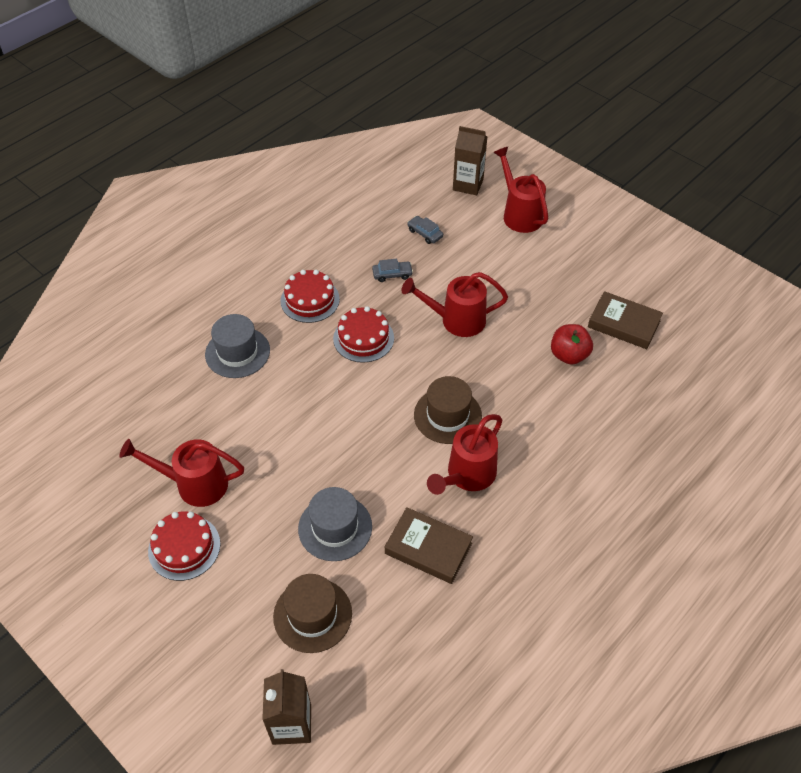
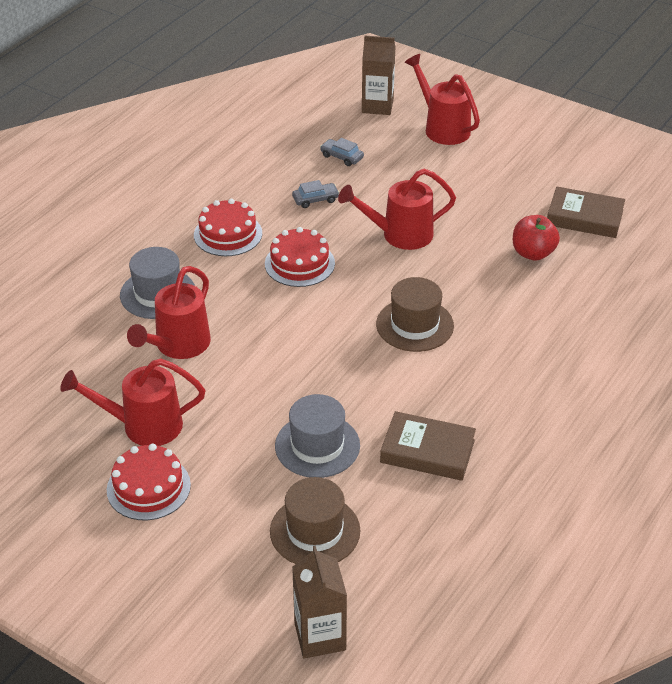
camera: 10 degrees left, 10 degrees down
(467, 476) = (451, 378): red watering can -> red watering can (178, 346)

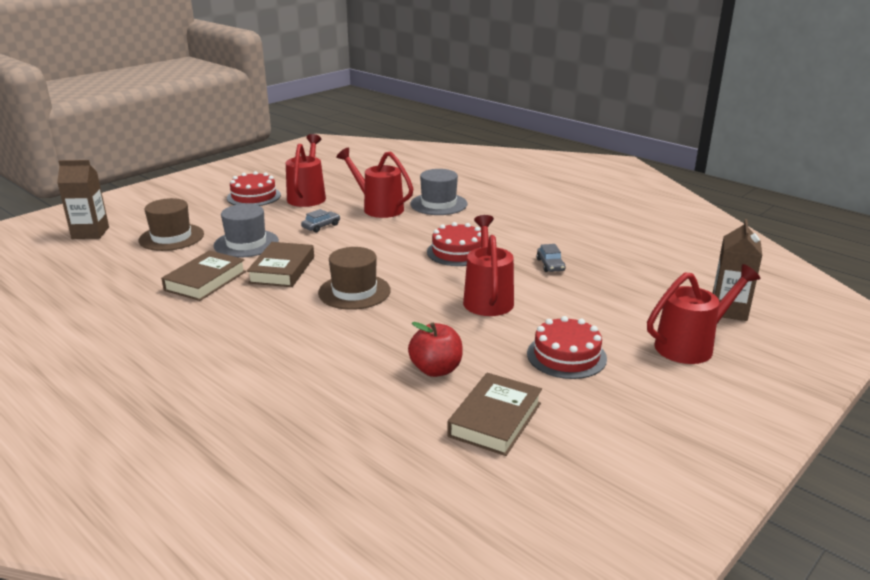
camera: 100 degrees right, 15 degrees down
(228, 234) = (505, 228): red cake -> red cake (566, 356)
(342, 157) = (623, 282): grey car -> grey car (321, 226)
(381, 392) = (282, 270): none -> brown book

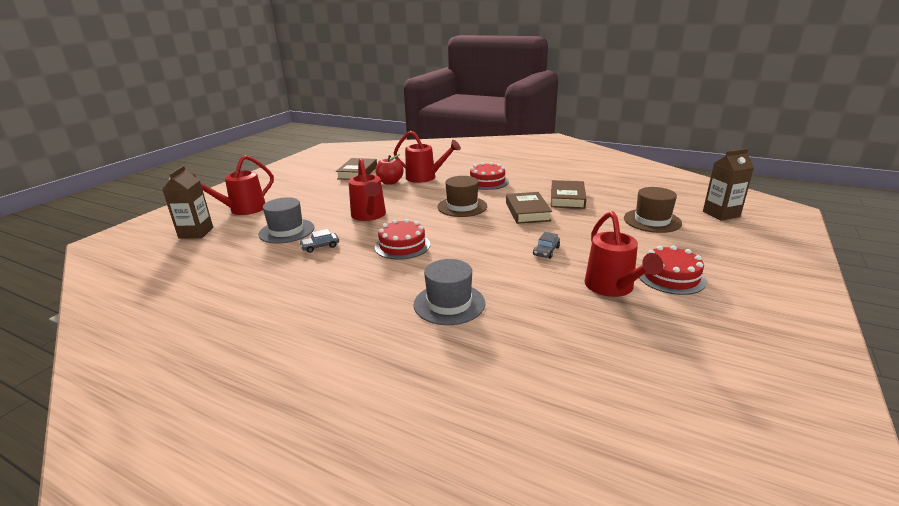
camera: 165 degrees right, 0 degrees up
(246, 243) = (584, 225): grey hat -> grey hat (286, 231)
(378, 208) = (514, 285): red watering can -> red watering can (425, 178)
(550, 265) = (320, 246): grey car -> grey car turned 90 degrees counterclockwise
(566, 356) = (320, 196): red cake -> red cake (487, 182)

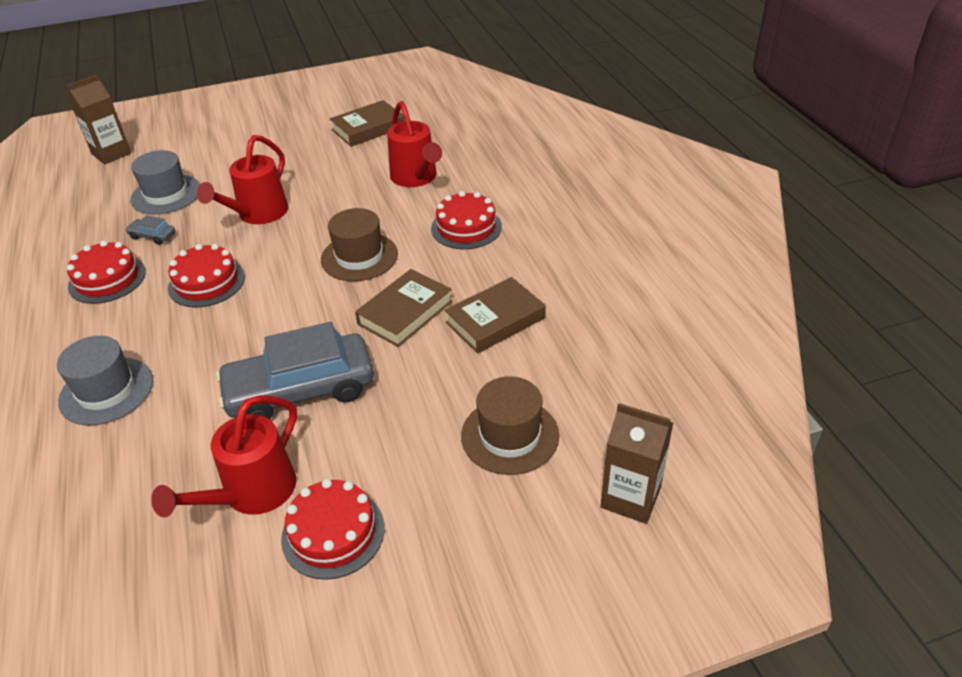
camera: 45 degrees right, 15 degrees up
(242, 210) = (186, 138): red watering can -> none
(332, 272) = (107, 279): none -> red cake
(390, 182) = (368, 166): red apple -> none
(546, 251) = (300, 390): grey car -> grey car, size x2.48

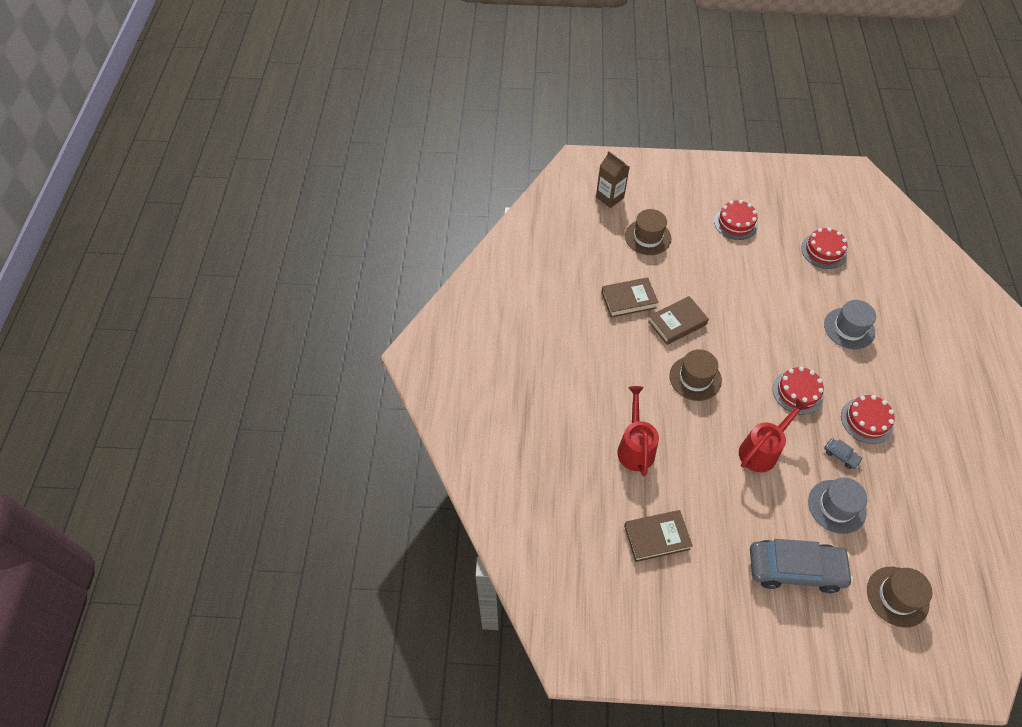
camera: 160 degrees left, 15 degrees up
(111, 153) = (897, 596): brown carton -> brown hat
(251, 494) = (770, 249): red watering can -> none
(300, 390) = (743, 293): grey car -> grey car (795, 569)
(466, 227) = (617, 379): red cake -> red cake (824, 251)

